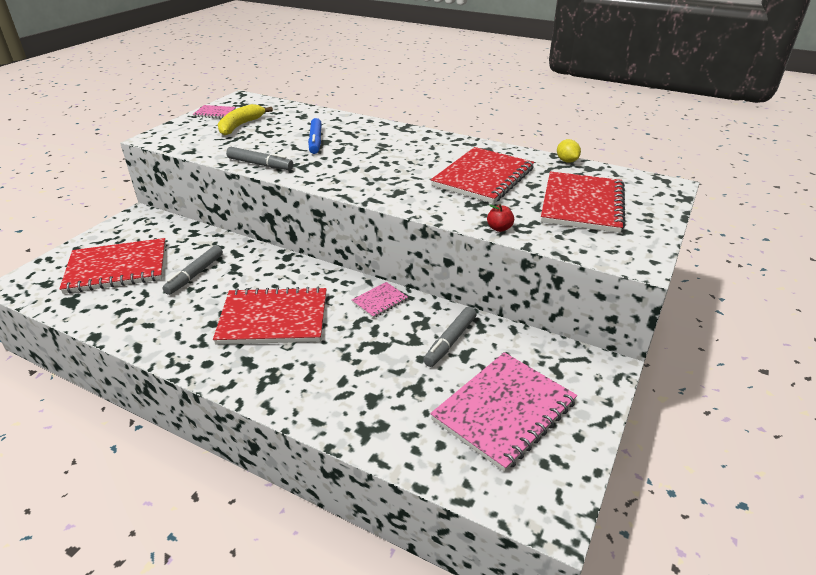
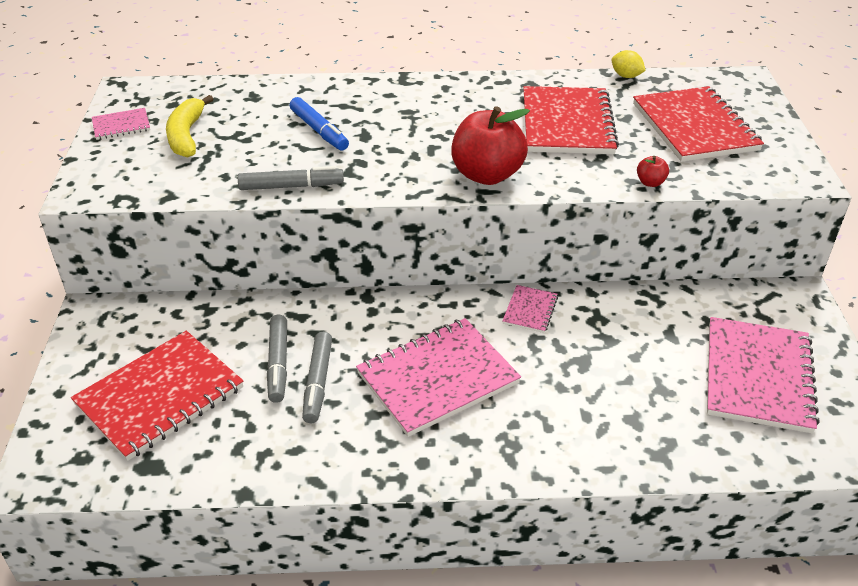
camera: 30 degrees left, 5 degrees up
(273, 319) = (438, 378): red notebook -> pink notebook
(386, 191) = (487, 175): none -> red apple
(450, 341) = (644, 326): grey marker -> grey marker (318, 382)

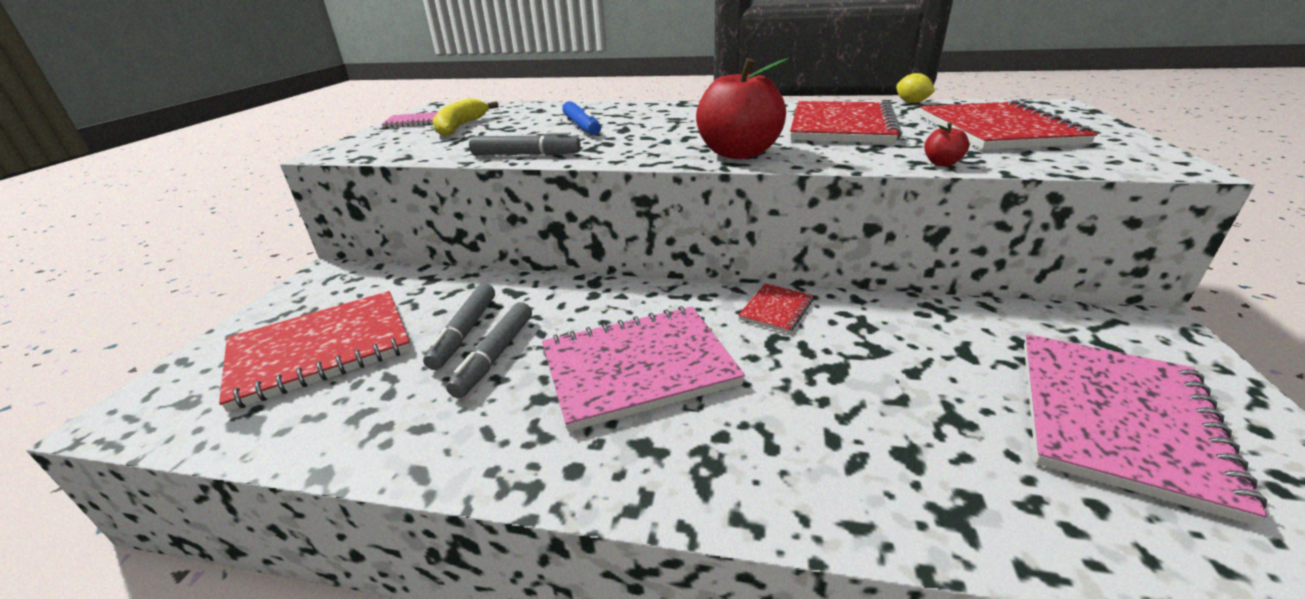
camera: 15 degrees right, 10 degrees down
(530, 310) = (776, 309): pink notebook -> red notebook

